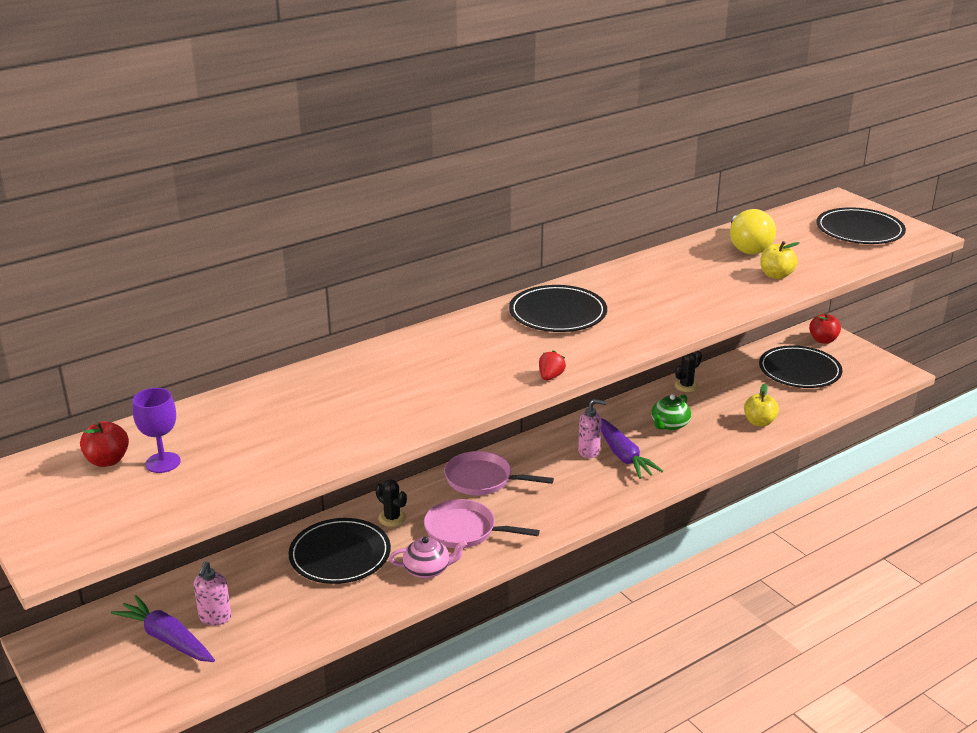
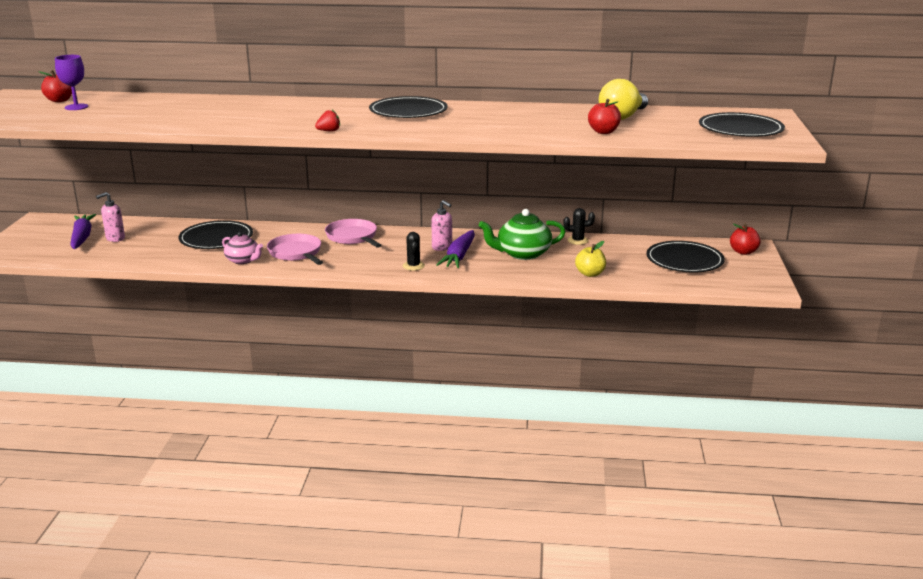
camera: 40 degrees right, 5 degrees down
(392, 518) = (271, 234): black cactus -> black cactus (413, 266)
(669, 425) = (522, 254): green teapot -> green teapot, size x1.58
(776, 275) = (603, 132): yellow apple -> red apple

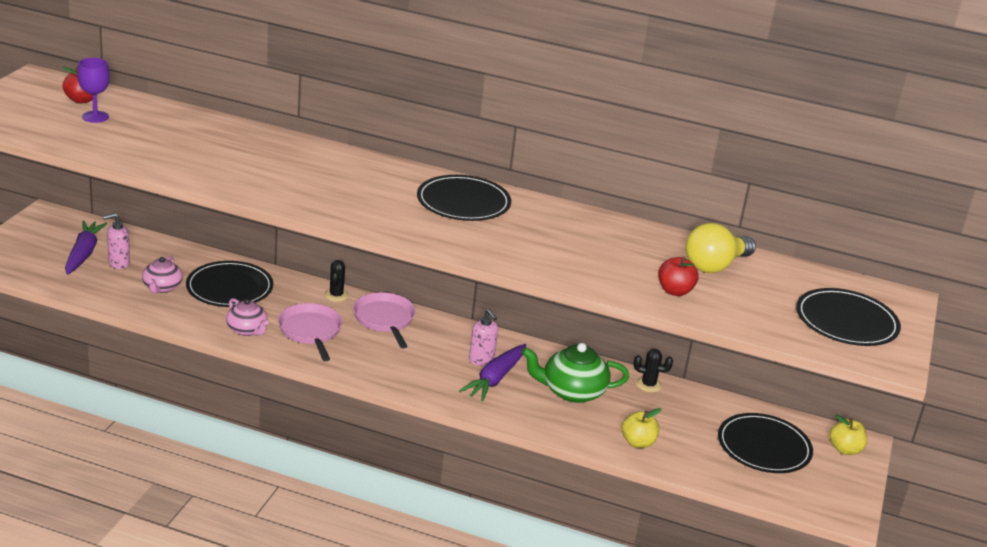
camera: 10 degrees right, 5 degrees up
(159, 247) = (162, 287): none -> pink teapot
(329, 131) = (355, 222): red strawberry -> none
(413, 266) = (436, 382): black cactus -> black cactus (336, 295)
(743, 252) = (845, 449): red apple -> yellow apple

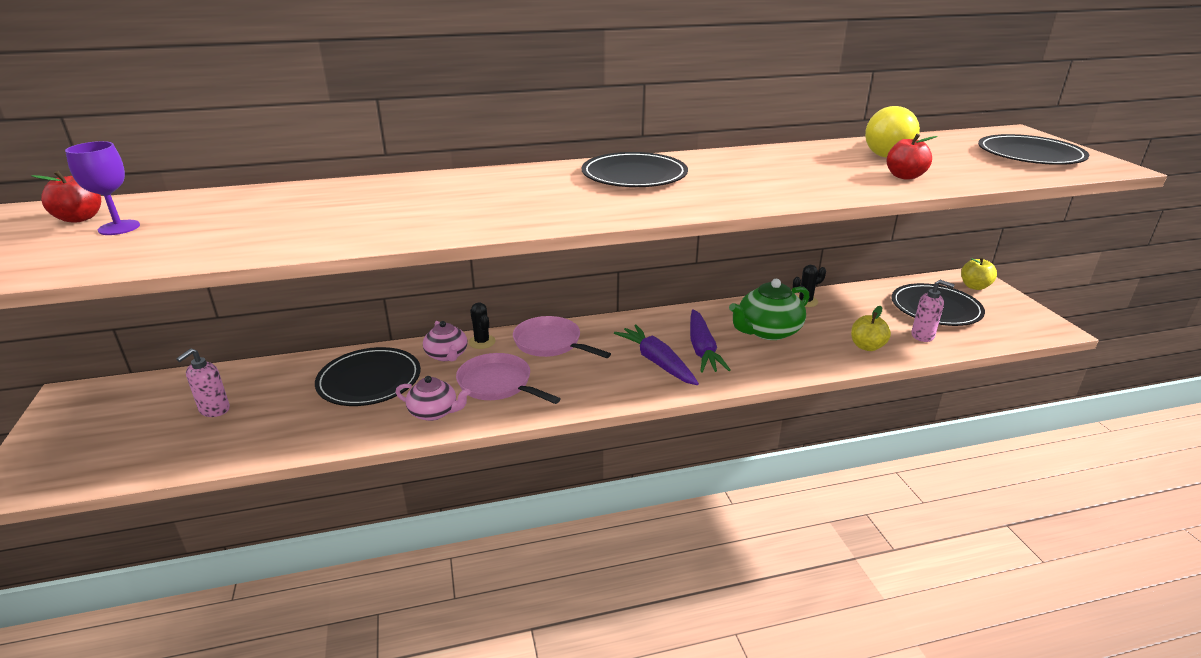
camera: 30 degrees left, 0 degrees up
(83, 254) = (158, 418): purple carrot -> purple carrot (657, 362)
(162, 287) = (293, 412): pink teapot -> pink teapot (447, 355)
(481, 360) = (670, 339): pink soap dispenser -> pink soap dispenser (923, 336)

